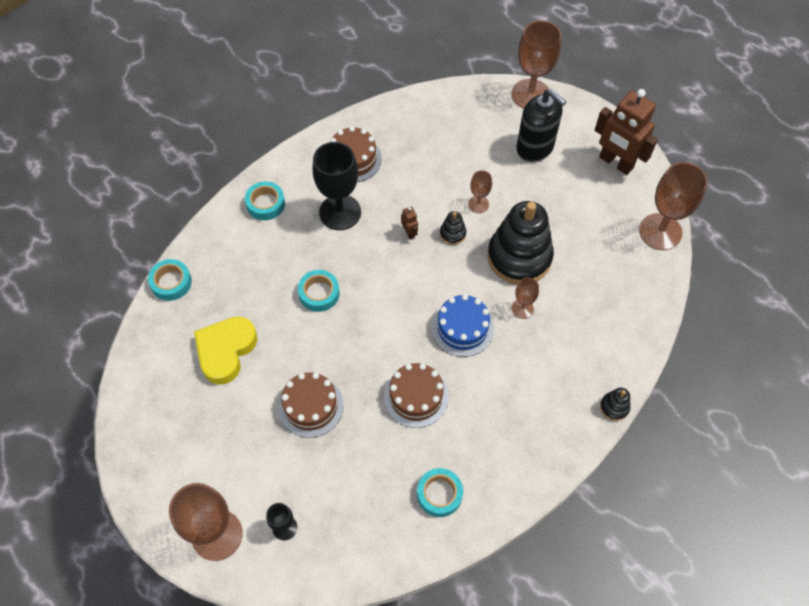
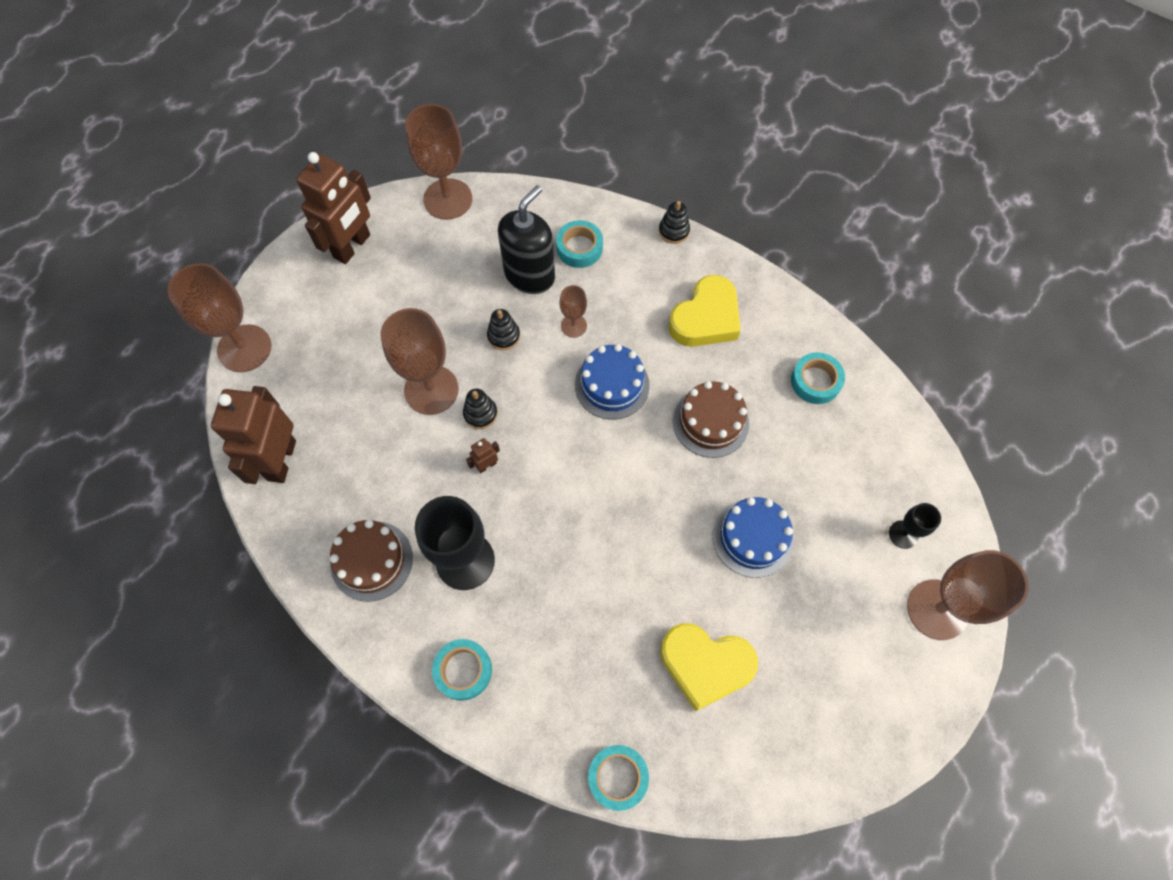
camera: 100 degrees left, 5 degrees up
(311, 406) = (752, 537): brown cake -> blue cake
(319, 293) = (596, 561): turquoise tape -> turquoise tape (579, 248)
(438, 113) = (281, 460): none -> brown robot
(478, 204) = (431, 390): brown goblet -> brown goblet, size x2.00
(517, 415) = (706, 318): none -> yellow heart
(519, 257) = (503, 336): black stacking toy -> black stacking toy, size x0.41
(535, 148) = (335, 335): black soap dispenser -> black soap dispenser (530, 275)

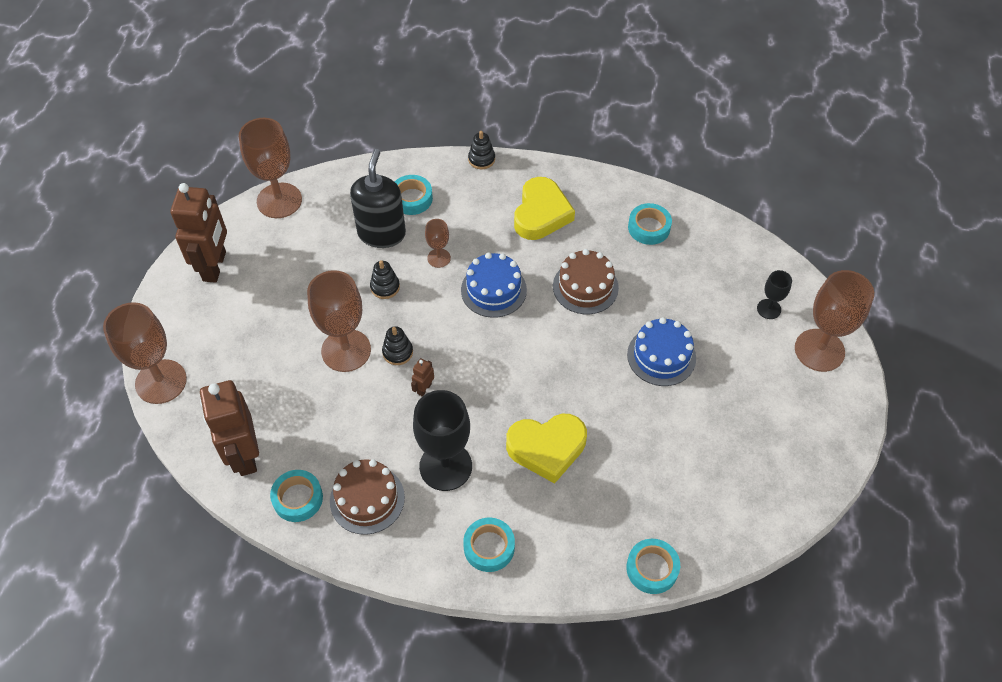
camera: 25 degrees left, 10 degrees down
(307, 529) = (298, 498): none -> turquoise tape
(705, 665) = (674, 460): yellow heart -> yellow heart (547, 448)

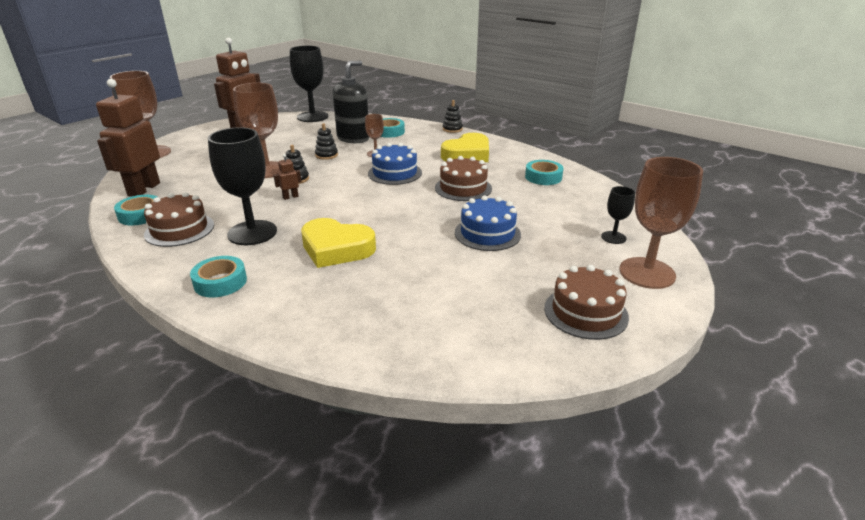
camera: 30 degrees right, 25 degrees down
(279, 200) = (312, 117): brown goblet -> black goblet
(652, 568) = (333, 349): turquoise tape -> none
(801, 426) = (585, 312): none -> brown cake

